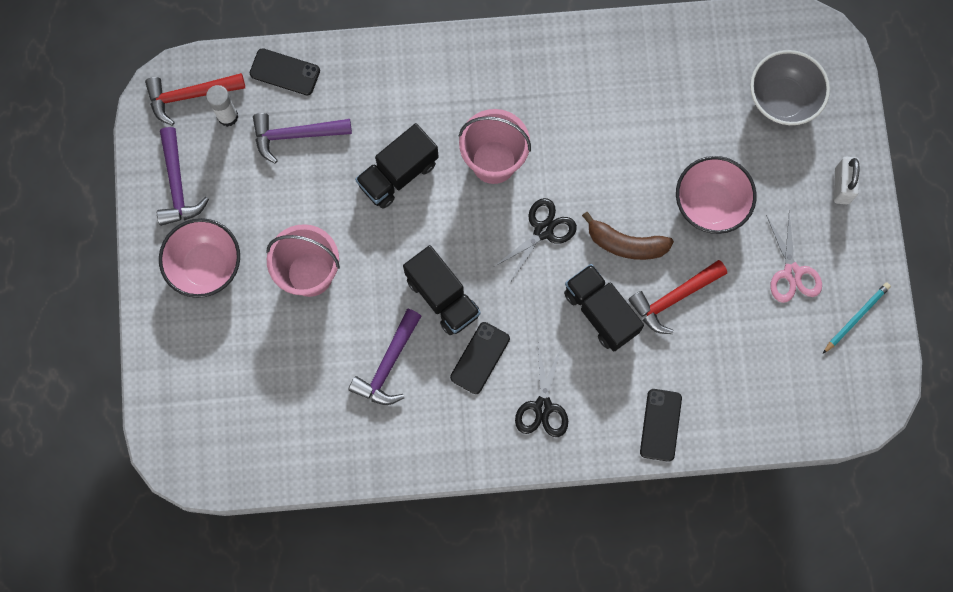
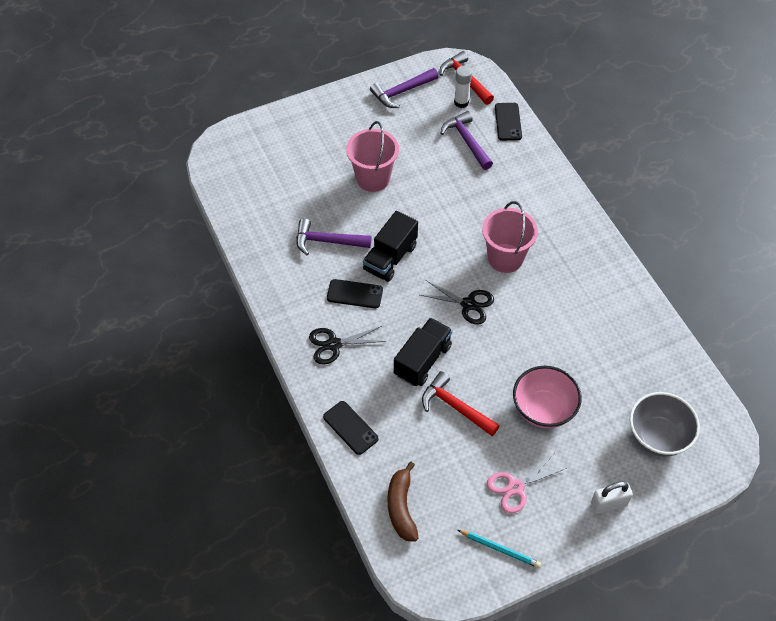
camera: 70 degrees right, 20 degrees down
(206, 266) = (353, 123): pink bowl -> none
(398, 174) = (468, 205): black truck -> none
(626, 243) = (484, 361): brown banana -> brown banana (401, 507)
(660, 425) = (350, 428): black phone -> black phone turned 60 degrees clockwise

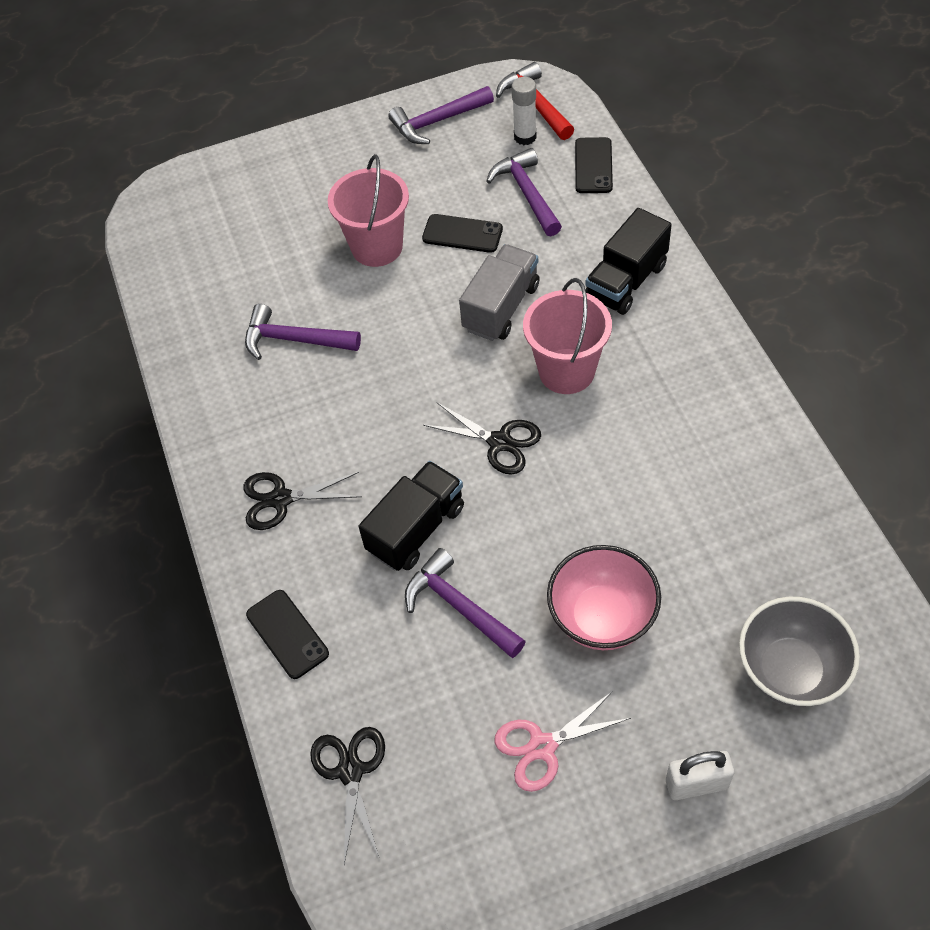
camera: 10 degrees right, 0 degrees up
(354, 294) = (324, 421): black phone -> black phone (462, 234)
(390, 258) = (387, 367): black truck -> black truck (626, 281)
(401, 507) = (350, 771): brown banana -> black scissors
(456, 407) = (460, 607): red hammer -> purple hammer
(459, 217) = (501, 307): none -> grey truck
(499, 549) = (504, 853): turquoise pencil -> none

